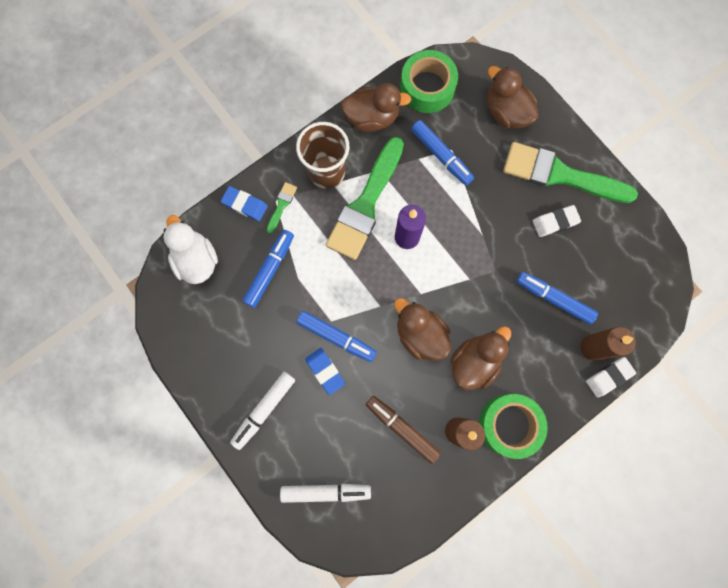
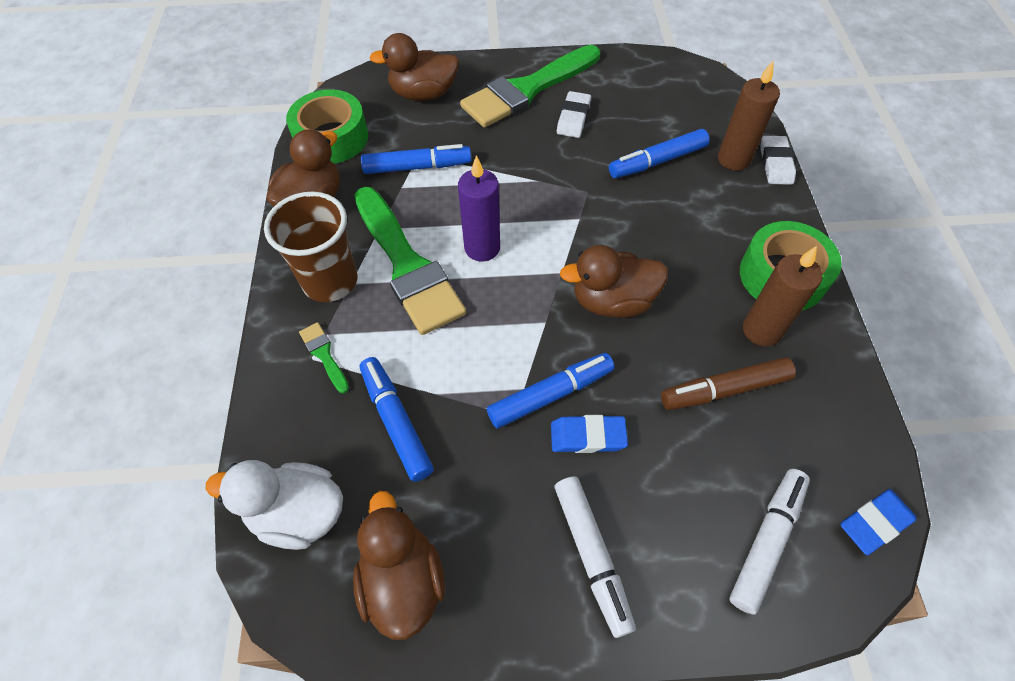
camera: 55 degrees left, 20 degrees down
(245, 205) = (282, 398): blue eraser -> blue eraser (875, 523)
(474, 362) = (683, 267): brown duck -> brown duck (403, 580)

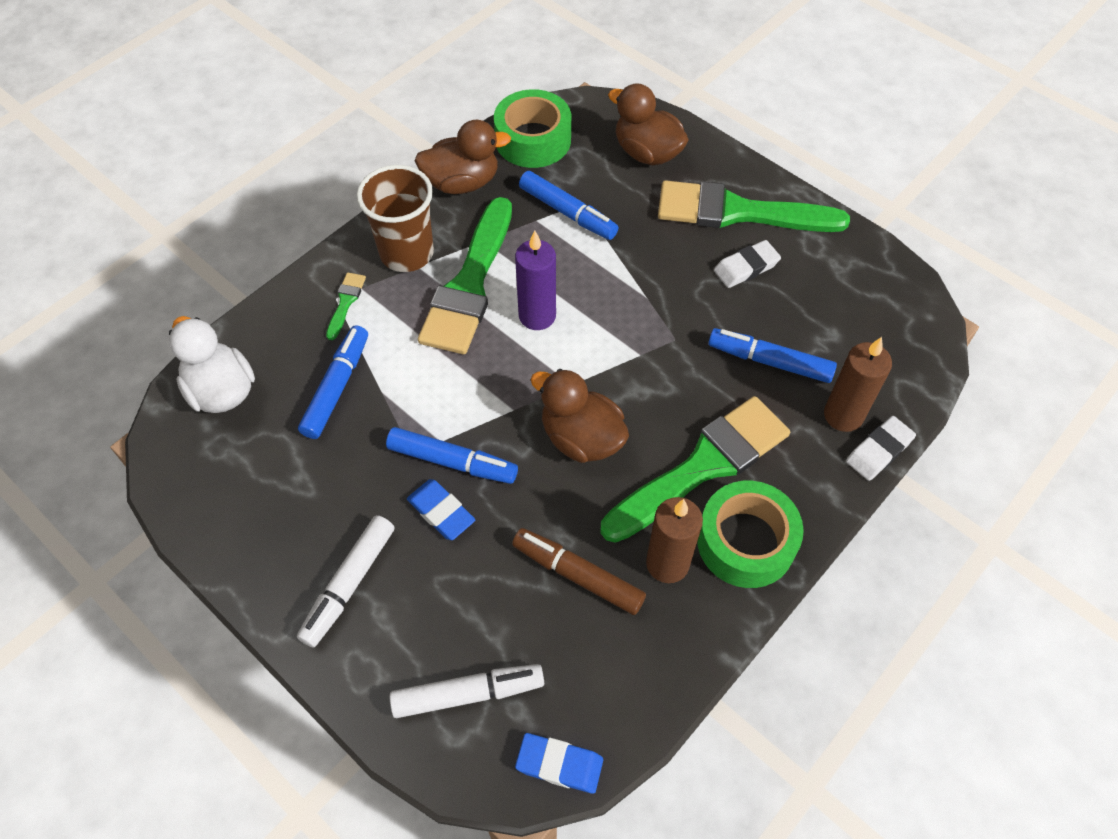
camera: 45 degrees right, 0 degrees up
(403, 580) = (230, 486): brown duck -> none
(703, 254) = (702, 467): none -> green brush

